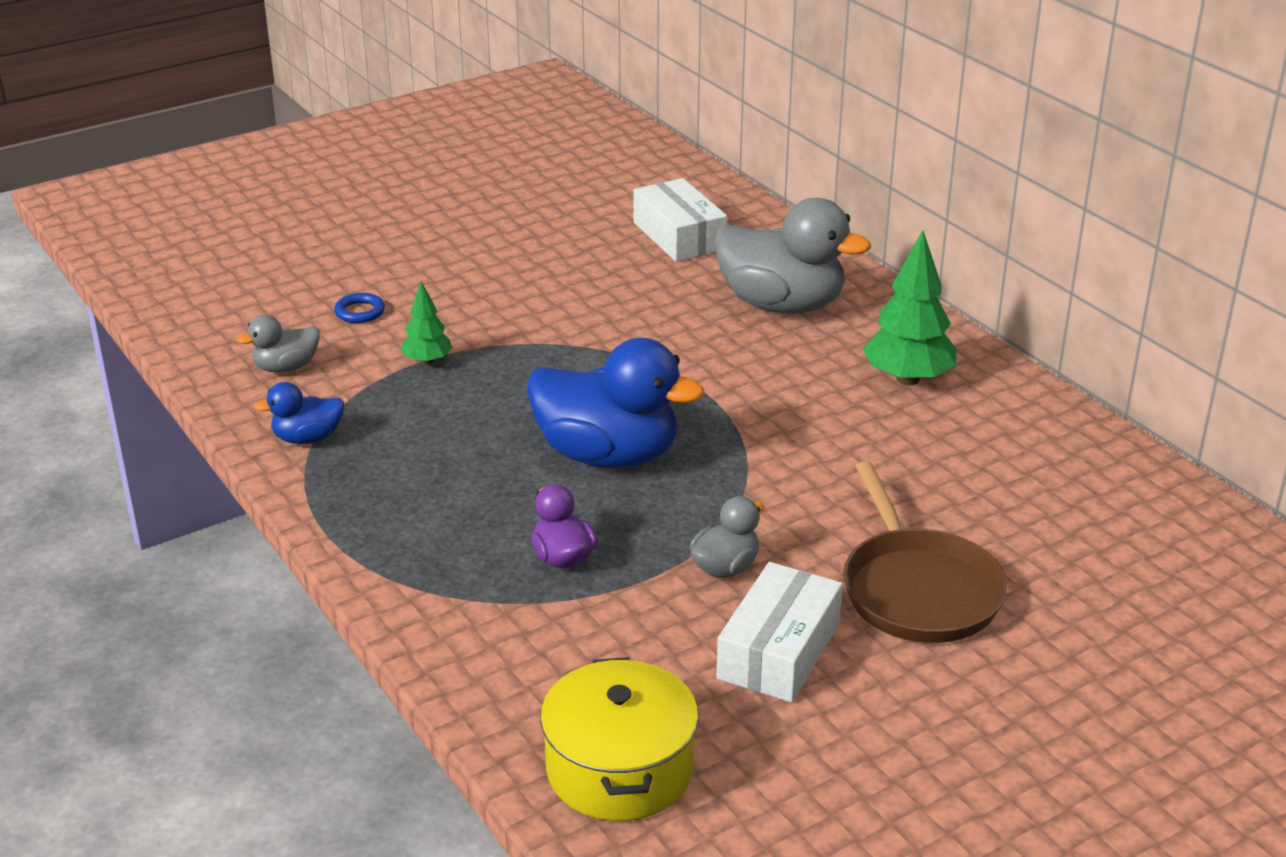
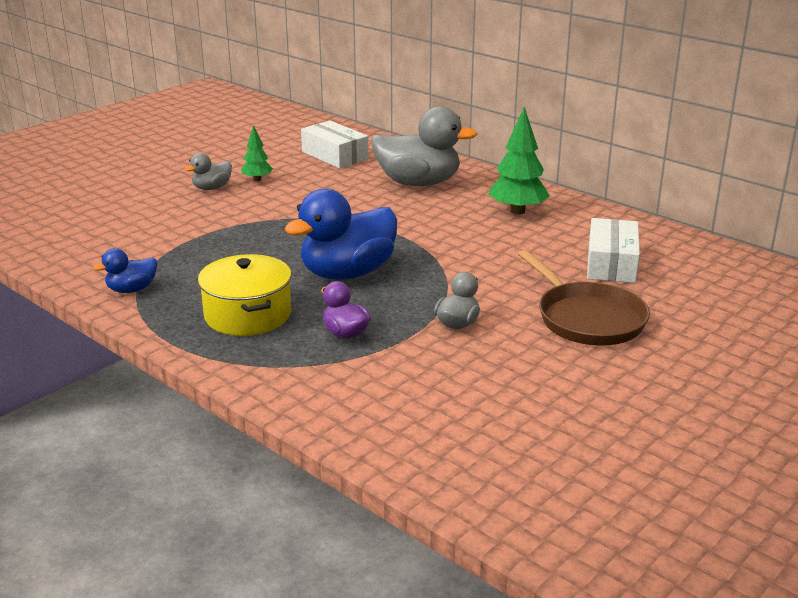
camera: 15 degrees left, 5 degrees down
(286, 367) = (98, 252): grey duck -> grey duck (212, 188)
(360, 312) = (138, 216): blue ring -> none
(427, 361) = (198, 237): green tree -> green tree (257, 179)
(608, 455) = (347, 273): blue duck -> blue duck turned 135 degrees clockwise
(620, 769) = (447, 449): yellow pot -> yellow pot (248, 315)
(779, 650) = (517, 364): white box -> white box (611, 263)

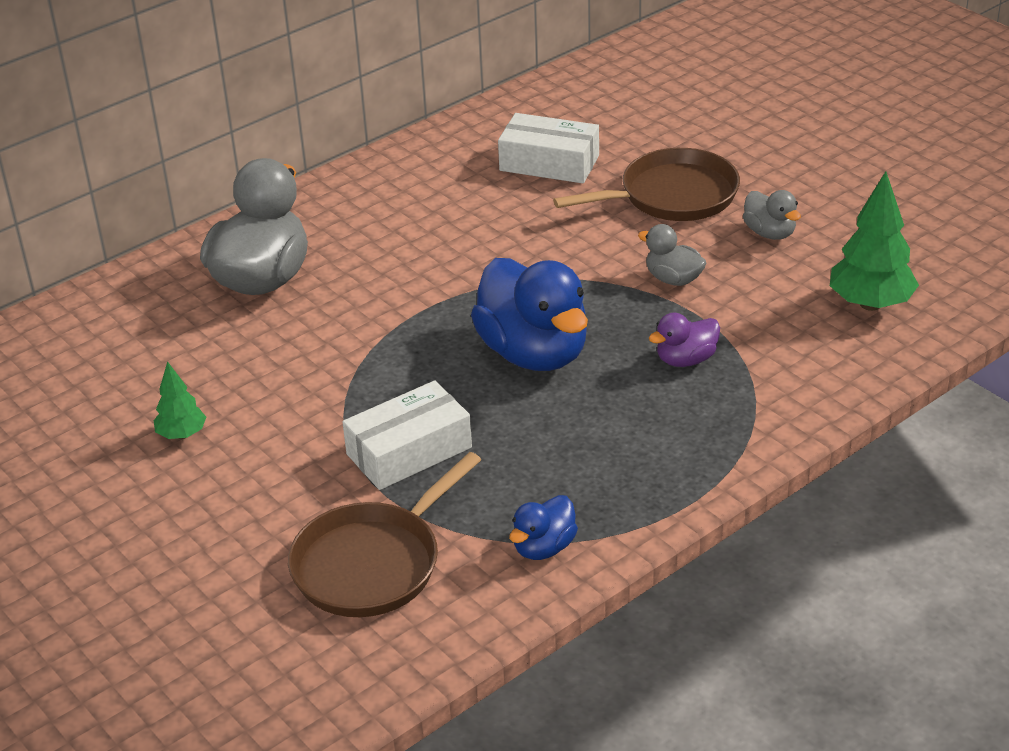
camera: 80 degrees left, 10 degrees up
(130, 239) = (372, 563): none -> brown pan
(132, 289) = (544, 547): blue duck -> blue duck turned 60 degrees clockwise
(212, 188) = (198, 484): grey duck -> grey duck (769, 233)
(248, 315) = (632, 436): yellow pot -> none
(335, 155) = (115, 352): white box -> white box (409, 451)
(517, 211) = (387, 208): green tree -> green tree (870, 304)

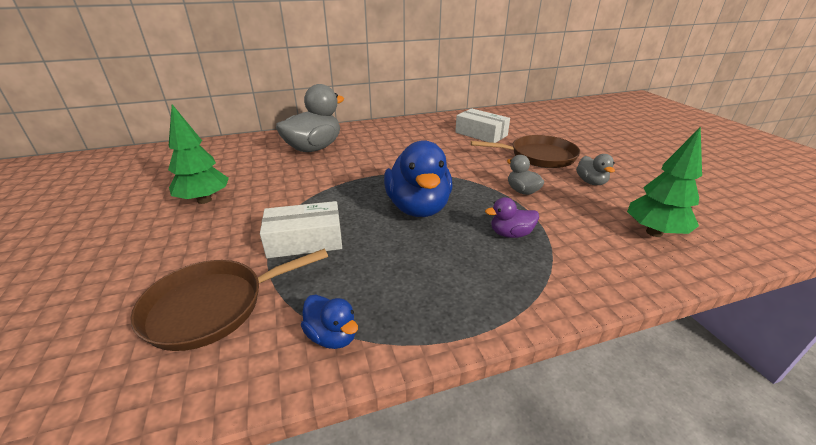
camera: 20 degrees right, 5 degrees down
(182, 435) = (204, 200): green tree -> green tree, size x1.78
(544, 547) = (332, 336): blue duck -> blue duck turned 105 degrees counterclockwise

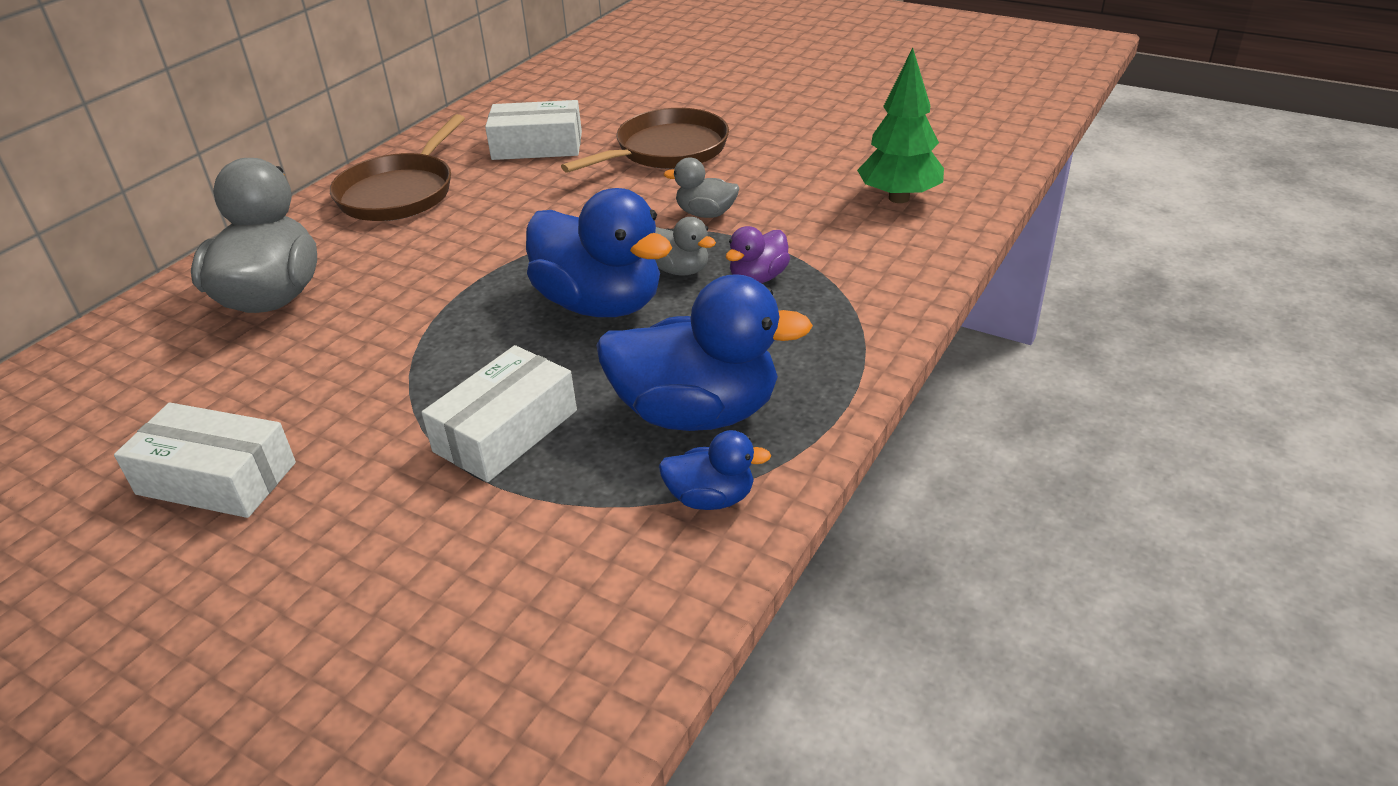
camera: 40 degrees left, 5 degrees up
(204, 200) = (216, 478): green tree -> white box
(212, 306) = (513, 572): brown pan -> brown pan (400, 192)
(389, 285) = (697, 413): none -> blue duck
(591, 182) = (772, 162): grey duck -> grey duck (679, 270)

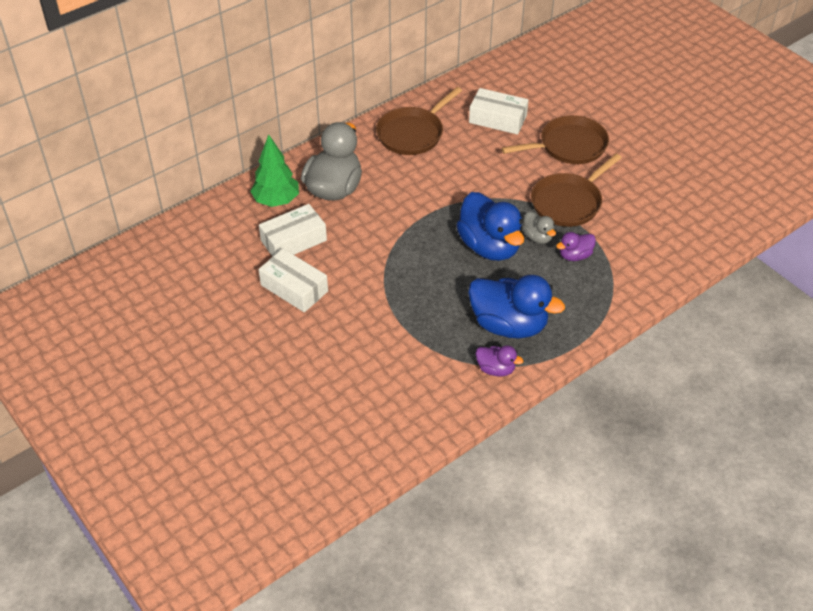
camera: 20 degrees right, 10 degrees up
(506, 431) = (421, 305): white box -> white box (293, 240)
(705, 214) = (568, 202): grey duck -> brown pan
(711, 498) = (496, 369): blue duck -> purple duck
(899, 198) = (680, 225): green tree -> green tree (276, 201)

